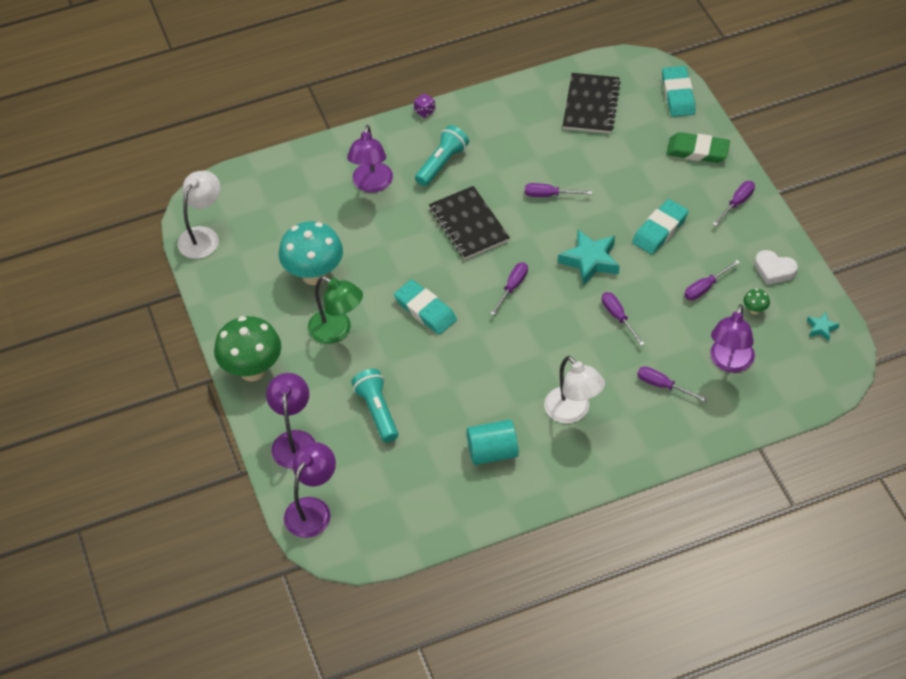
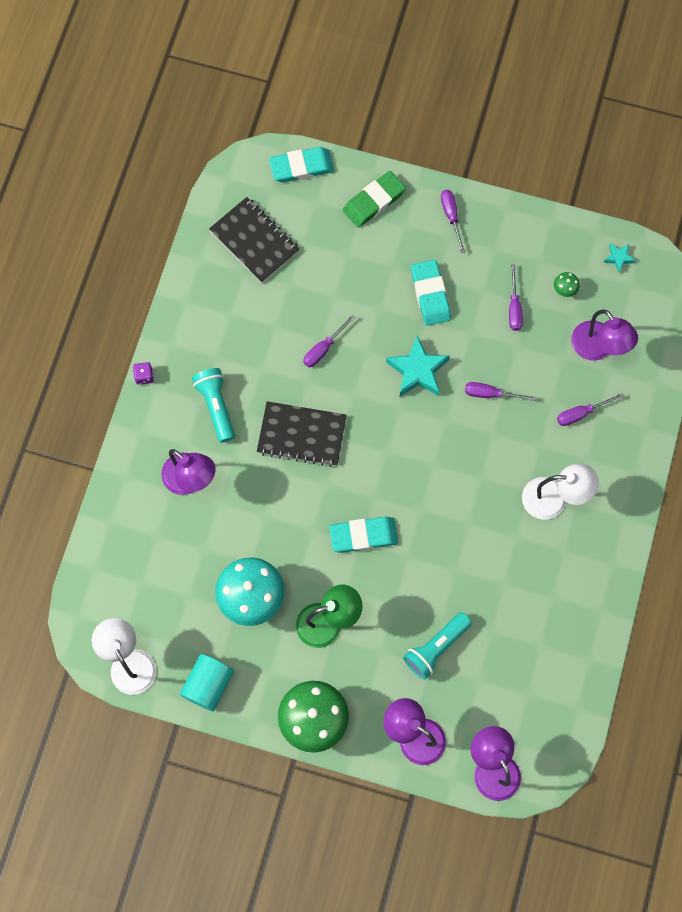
camera: 55 degrees left, 20 degrees up
(377, 411) = (436, 648): turquoise flashlight -> turquoise flashlight turned 60 degrees counterclockwise
(492, 452) = (544, 588): turquoise cylinder -> turquoise cylinder (208, 684)
(512, 287) = (395, 450): purple screwdriver -> none
(678, 95) = (301, 167): turquoise eraser -> turquoise eraser turned 45 degrees counterclockwise
(774, 270) = (538, 245): white heart -> none

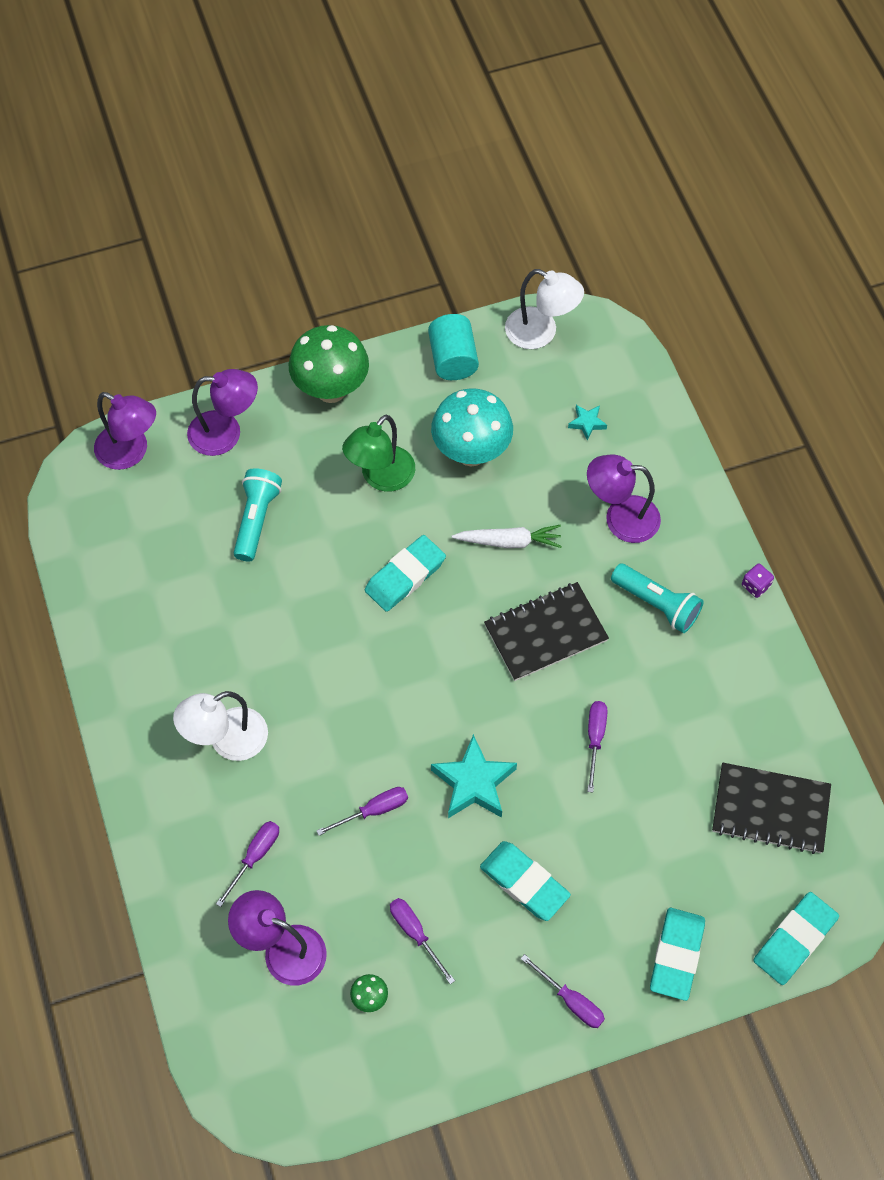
camera: 145 degrees right, 10 degrees down
(277, 514) = (509, 541): none -> white carrot
(374, 201) = (676, 955): green eraser -> turquoise eraser
(618, 258) = (329, 1089): turquoise star -> turquoise star (587, 423)

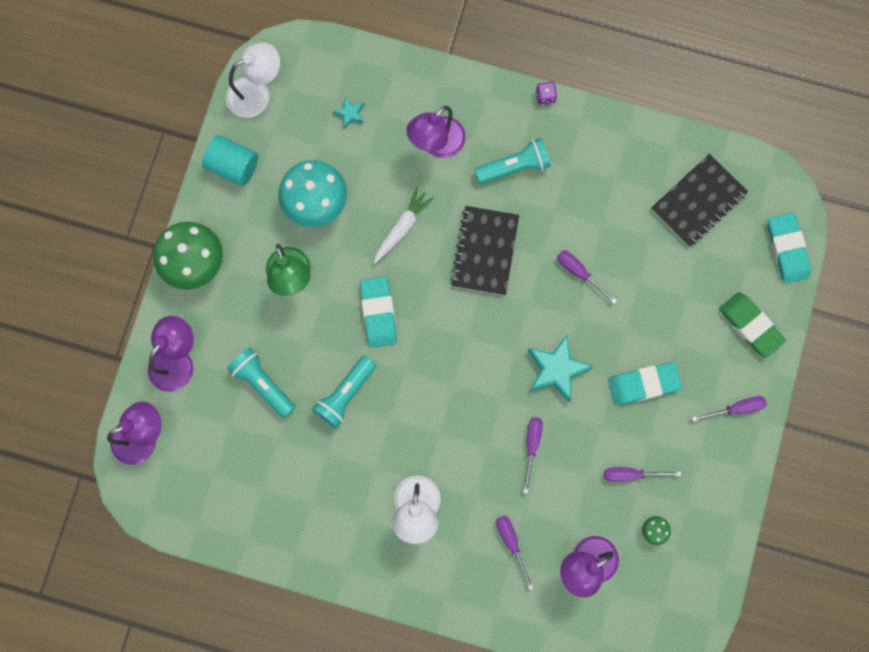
camera: 55 degrees left, 15 degrees up
(298, 599) = (345, 395): none -> turquoise flashlight
(676, 955) = (750, 325): turquoise eraser -> green eraser

